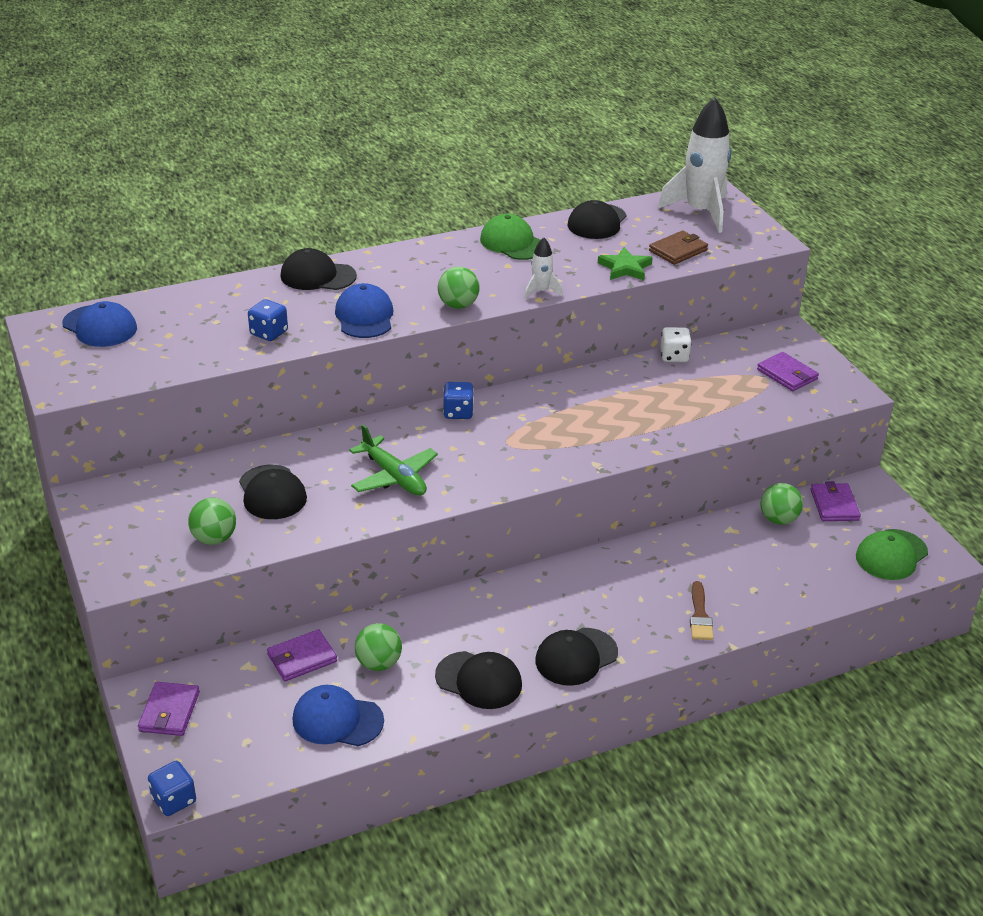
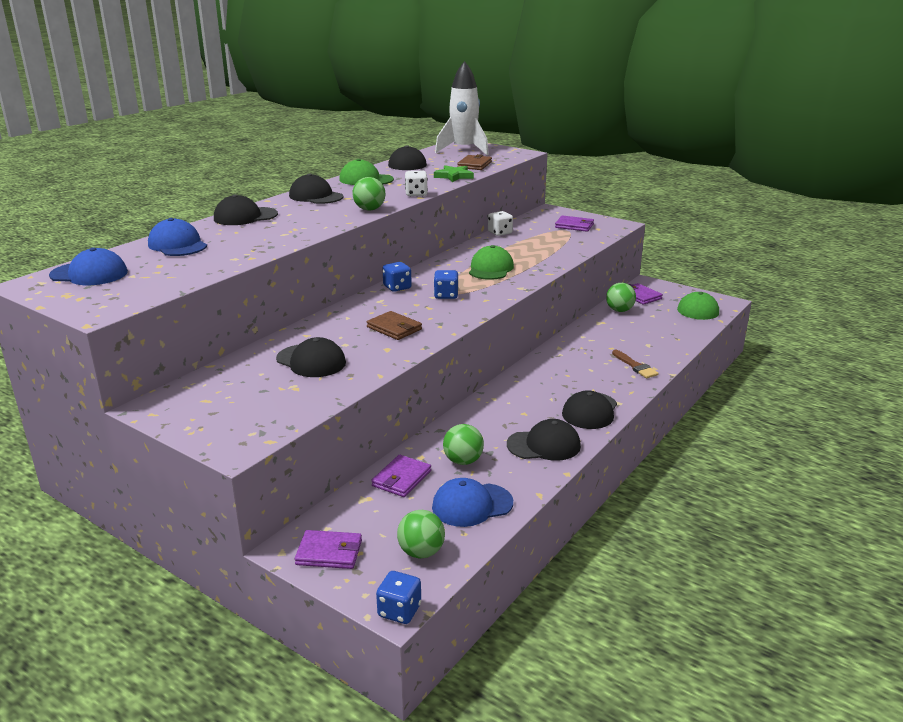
camera: 30 degrees left, 10 degrees down
(169, 712) = (329, 552): purple wallet -> purple wallet turned 60 degrees counterclockwise
(214, 539) = (295, 399): green ball -> green ball (421, 552)
(269, 333) = (245, 248): blue dice -> blue dice (446, 295)
(364, 316) = (309, 226): blue cap -> blue cap (177, 245)
(394, 477) = (394, 328): green plane -> brown wallet
(425, 260) = (316, 196): none -> black cap
(541, 291) = (416, 194): white rocket -> white dice
(595, 418) = (490, 268): none -> green cap

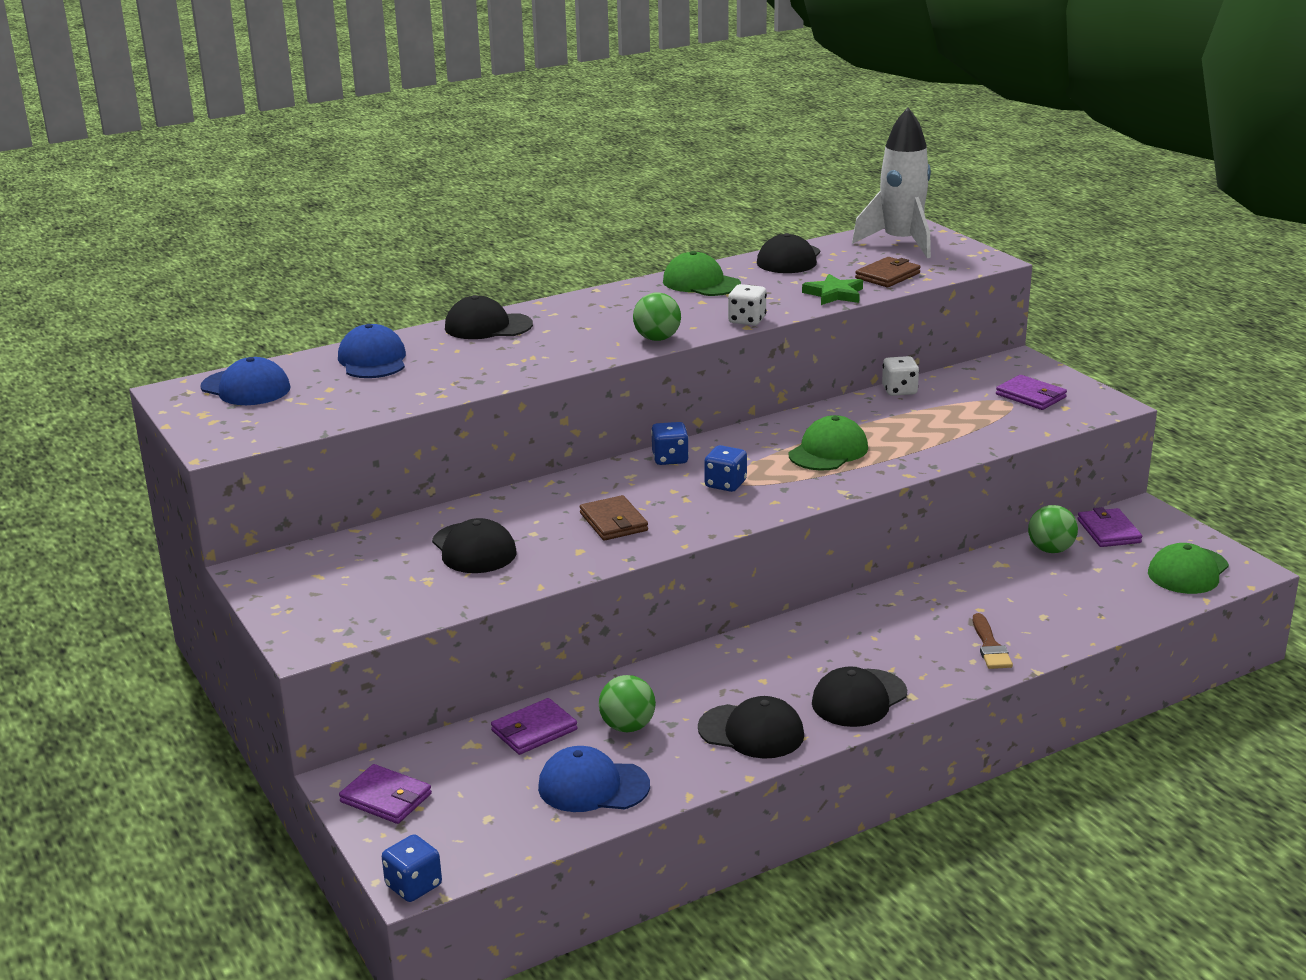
camera: 25 degrees right, 0 degrees up
(316, 196) = (606, 304): black cap -> none
(421, 552) = (488, 827): green ball -> none

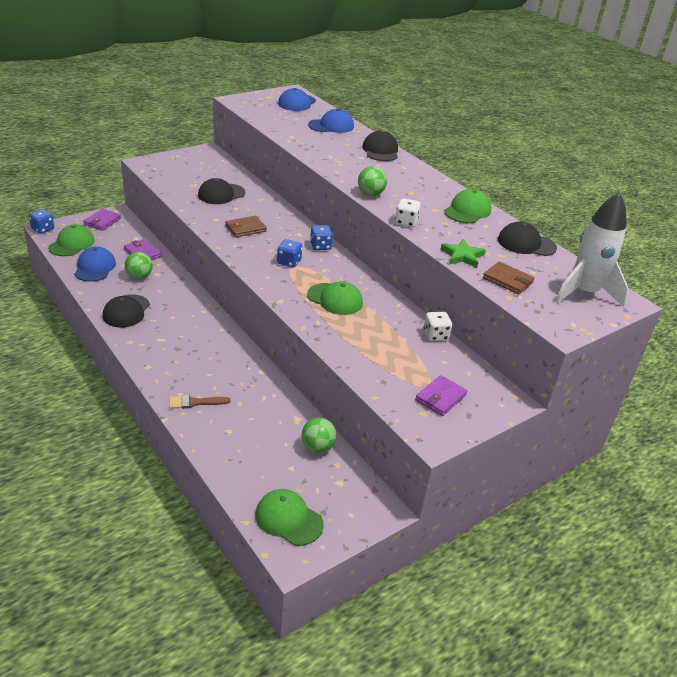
camera: 80 degrees right, 10 degrees up
(490, 831) = (72, 244): none -> green cap
(859, 698) = (148, 347): black cap -> none
(1108, 531) = (348, 483): purple wallet -> none

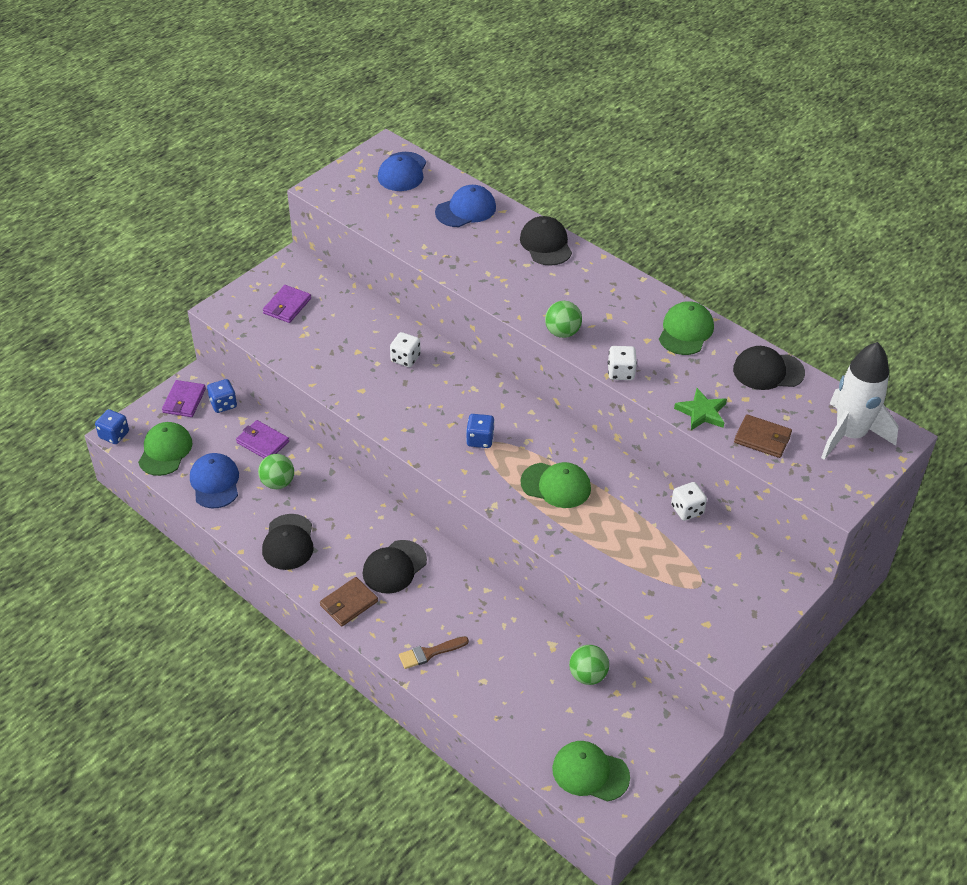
camera: 10 degrees left, 10 degrees up
(221, 194) = (348, 342): black cap -> black cap (394, 567)
(245, 228) = (404, 396): brown wallet -> brown wallet (348, 603)
(257, 209) = (405, 358): none -> white dice
(320, 246) = (507, 402): blue dice -> blue dice (223, 404)
(440, 397) = (718, 598): purple wallet -> purple wallet (287, 306)

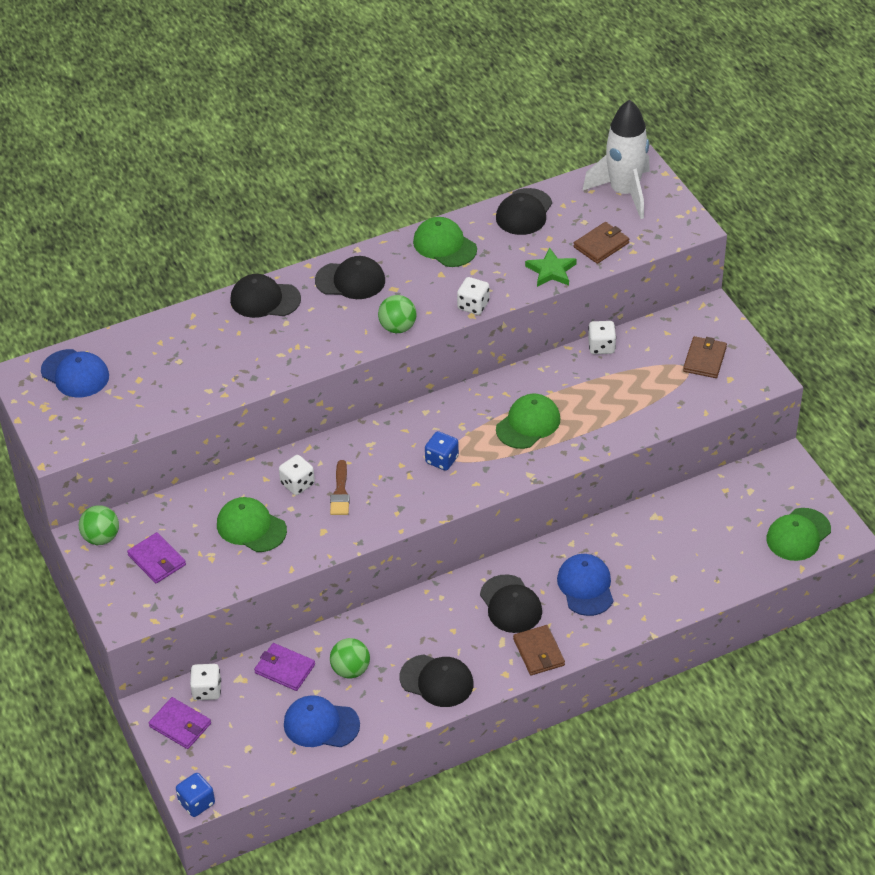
camera: 65 degrees left, 0 degrees up
(165, 451) = (249, 759): green cap -> green cap (251, 527)
(223, 404) = (207, 690): blue dice -> white dice
(262, 442) = (284, 669): purple wallet -> purple wallet turned 60 degrees clockwise
(429, 653) = (625, 607): brown brush -> brown brush (340, 492)
(466, 210) = (172, 342): blue cap -> blue cap (585, 586)
(587, 675) = (699, 503): green ball -> green ball (101, 537)
(601, 286) = (350, 280): none -> black cap
(721, 596) = (704, 359): none -> brown wallet

